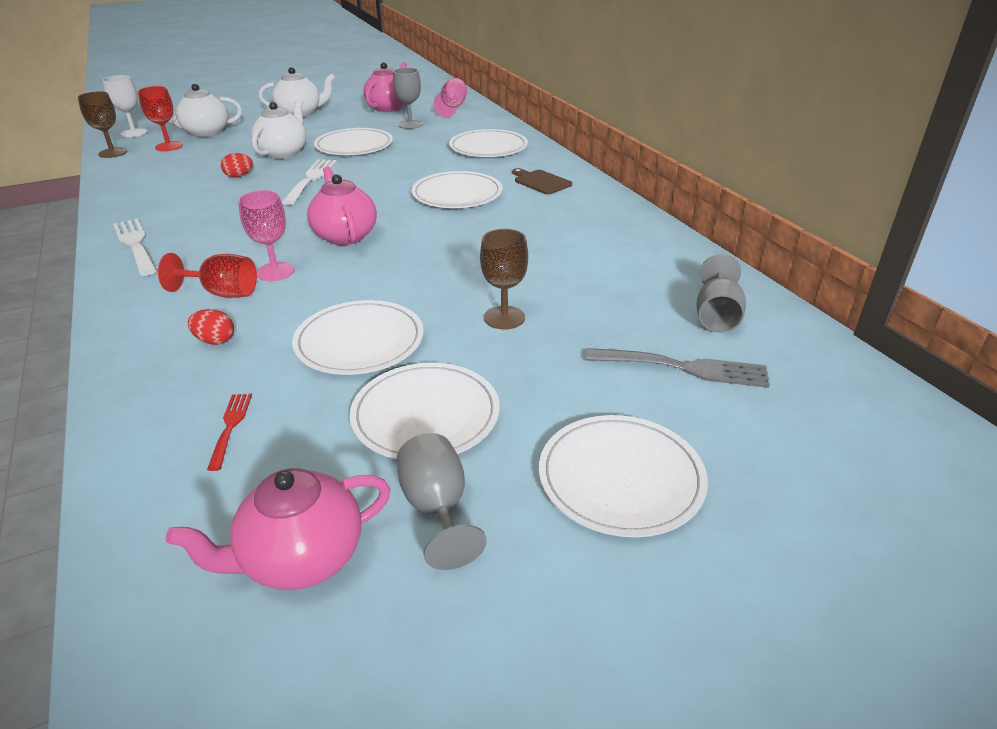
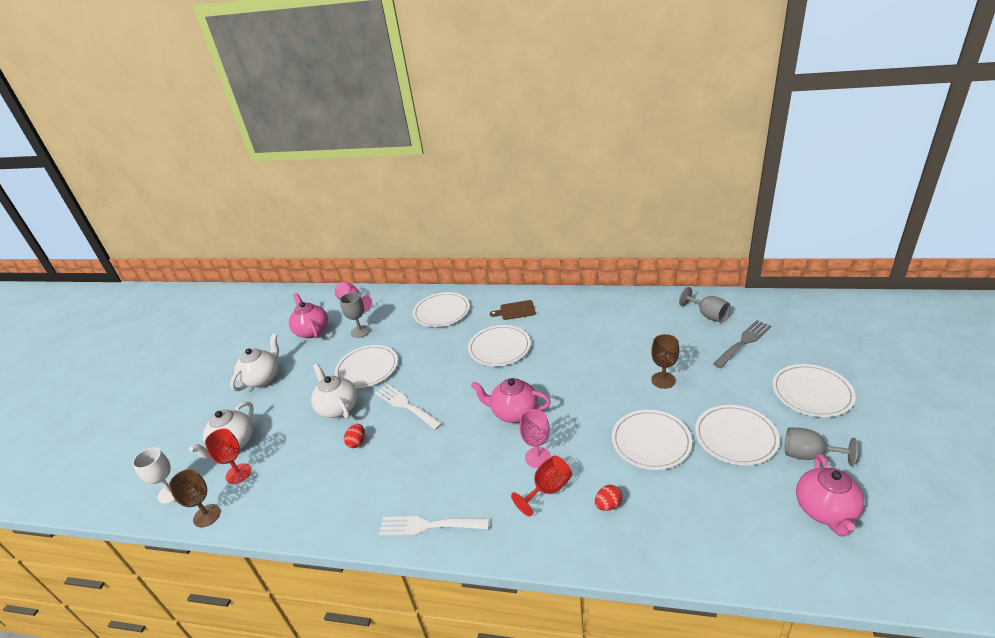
camera: 50 degrees left, 0 degrees up
(230, 427) = (707, 516): red fork -> none

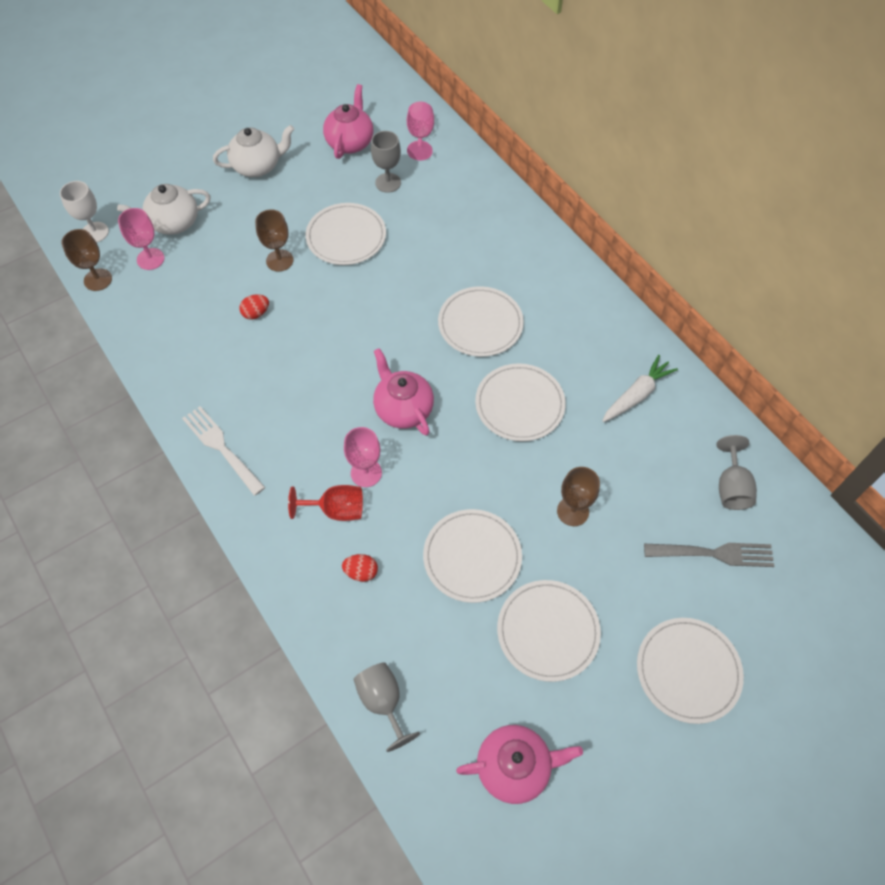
camera: 40 degrees right, 25 degrees up
(238, 473) = (150, 259): red goblet -> pink goblet
(338, 408) = (279, 260): white teapot -> brown goblet
(406, 406) = (330, 312): white fork -> none
(441, 312) = (484, 226): white plate -> white plate (519, 404)
(515, 310) = (552, 291): brown cutting board -> none
(615, 316) = (637, 395): none -> white carrot
(808, 455) = (582, 715): grey goblet -> grey goblet (383, 701)
(825, 511) = (514, 767): pink teapot -> pink teapot turned 150 degrees counterclockwise

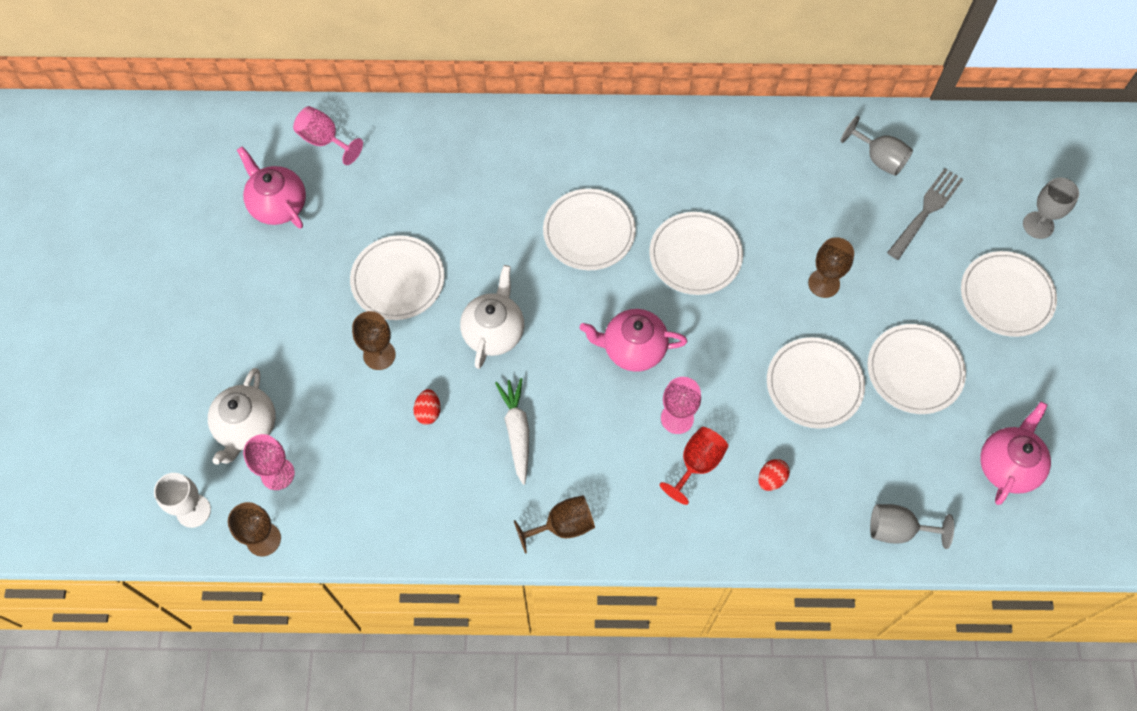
camera: 55 degrees left, 5 degrees up
(221, 448) = (563, 526): white fork -> brown goblet
(258, 166) = (236, 306): white teapot -> white teapot (494, 332)
(388, 183) = (360, 204): grey goblet -> grey goblet (1038, 225)
(637, 395) = (750, 163): white carrot -> white carrot (517, 431)

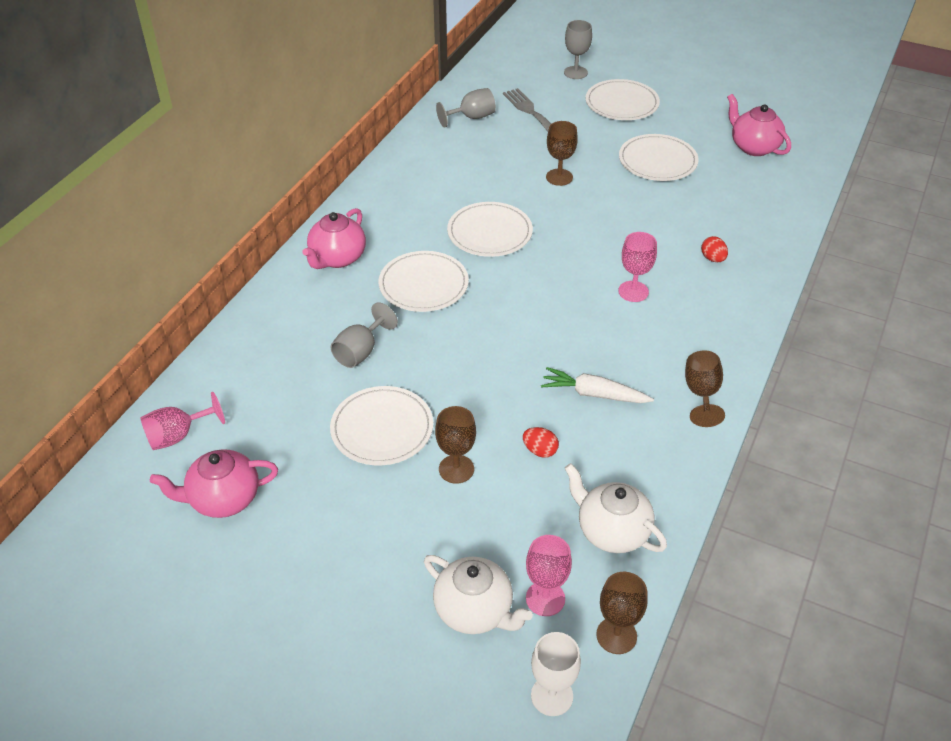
camera: 65 degrees left, 20 degrees down
(494, 332) = (483, 377): white teapot -> white teapot (611, 531)
(633, 349) = (554, 295): pink teapot -> pink teapot (337, 258)
(697, 464) = (680, 294): red goblet -> none
(814, 384) = (642, 210): white plate -> none
(897, 530) = (782, 211): grey goblet -> grey goblet (360, 351)

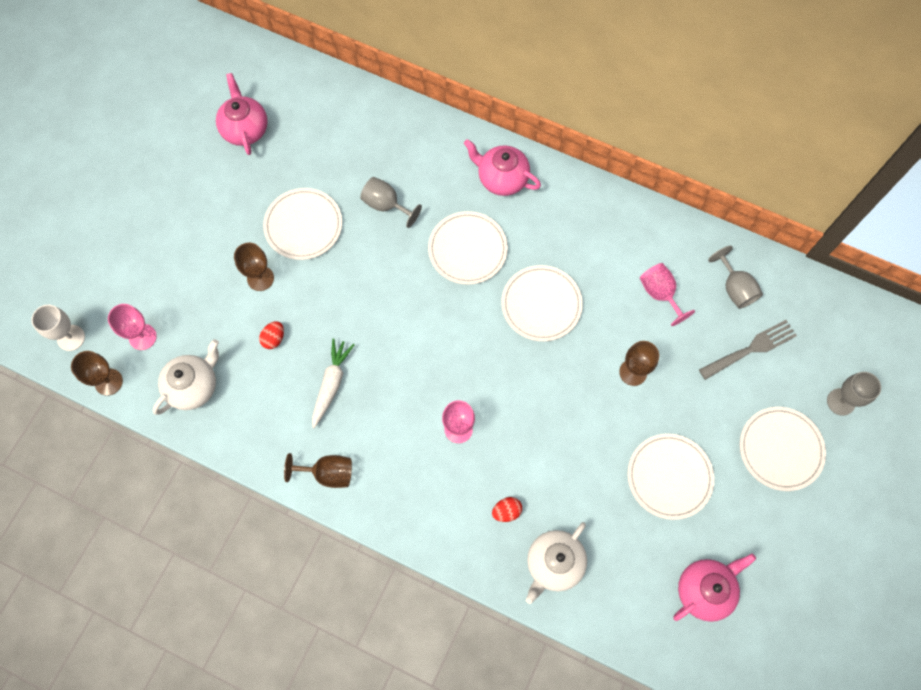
camera: 90 degrees right, 25 degrees up
(178, 436) = (304, 92): pink goblet -> pink goblet (660, 294)
(475, 611) = (138, 291): white teapot -> white teapot (553, 563)

